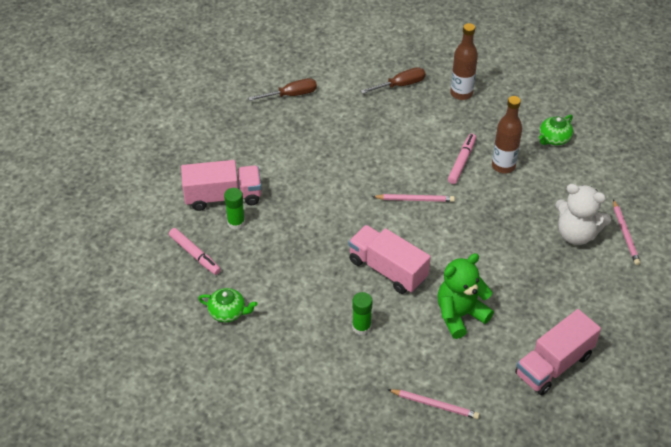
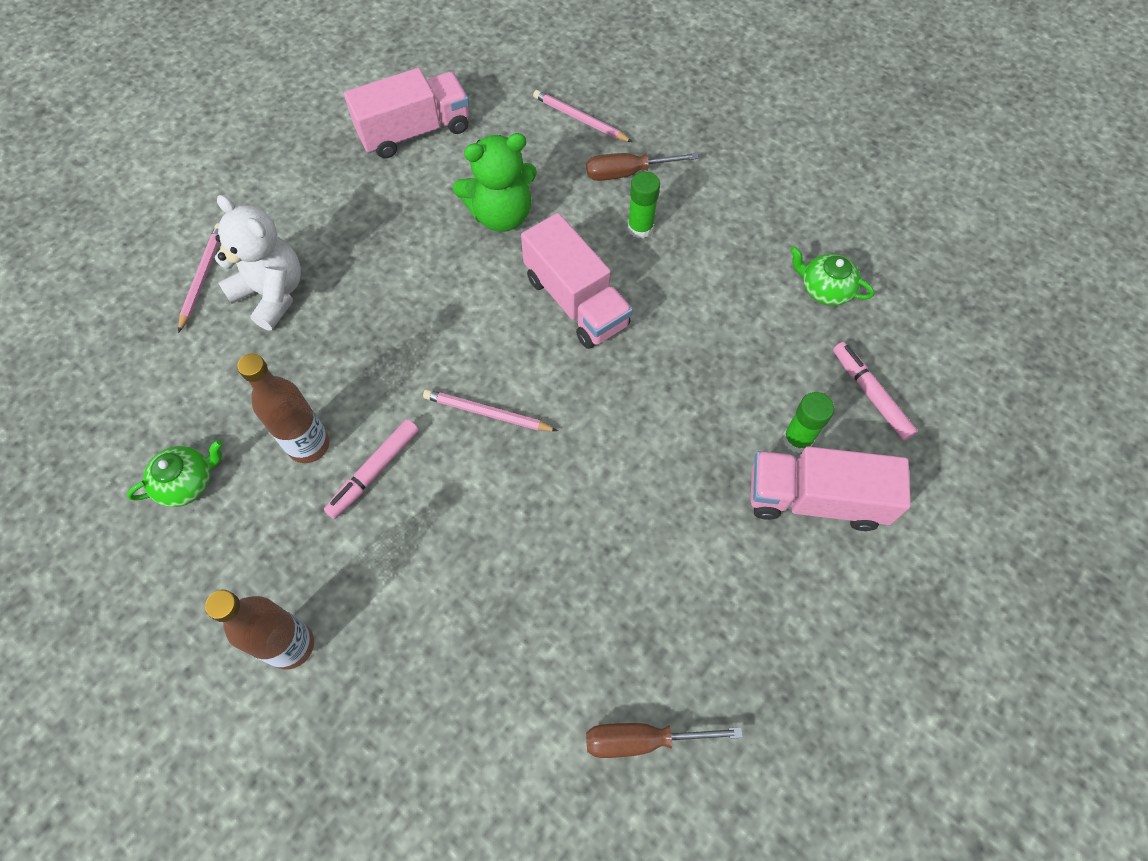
camera: 165 degrees left, 15 degrees up
(400, 85) = (403, 706): brown screwdriver -> brown screwdriver (627, 173)

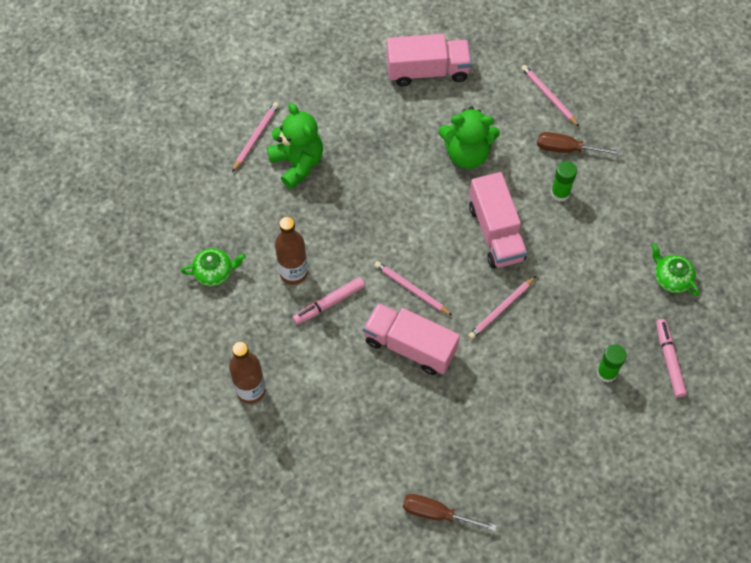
camera: 20 degrees right, 0 degrees up
(272, 294) = (297, 163): white teddy bear -> green teddy bear
(621, 399) = (501, 309): none -> pink pencil
(815, 499) = (601, 414): pink truck -> pink truck (410, 346)

